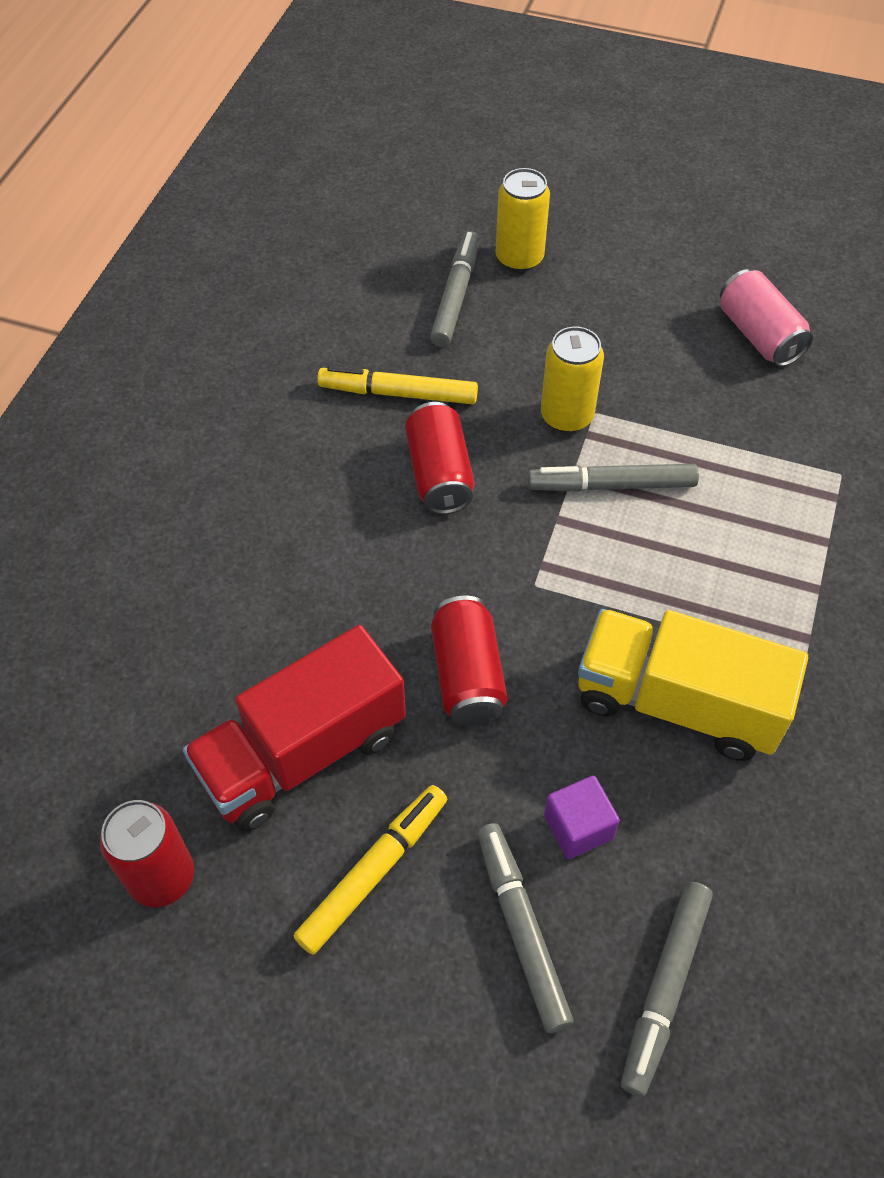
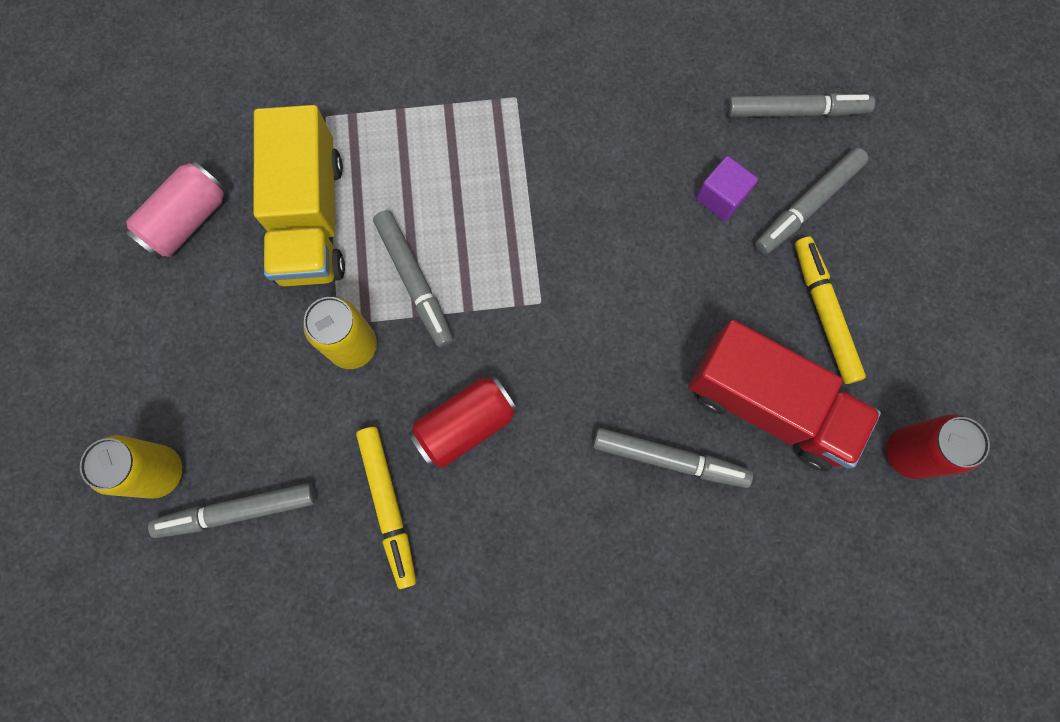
camera: 115 degrees left, 20 degrees up
(304, 630) = (669, 459): none -> grey marker
(373, 872) = (824, 312): yellow marker -> yellow marker turned 60 degrees clockwise
(467, 675) = (645, 317): red can -> none
(677, 703) = (594, 167): yellow truck -> yellow truck (311, 218)

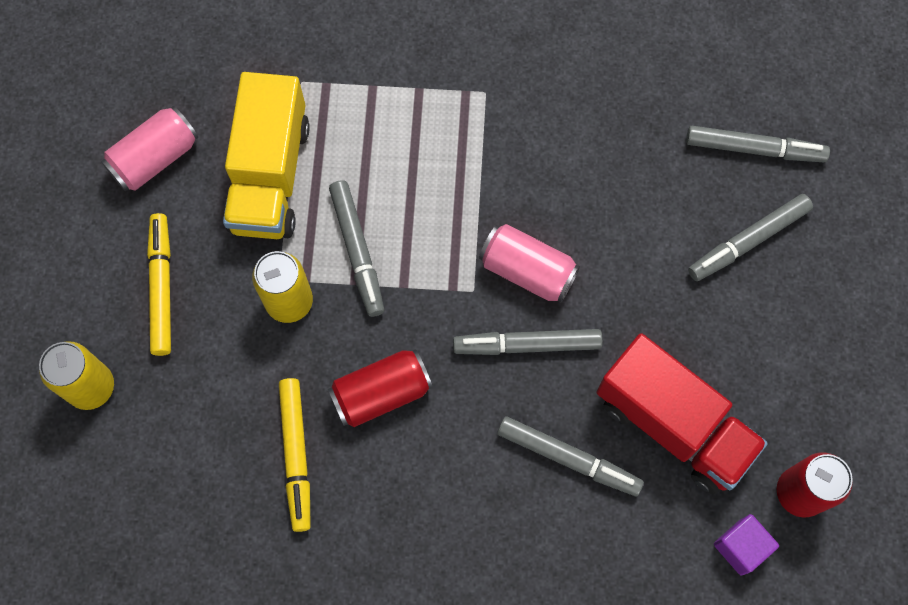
camera: 10 degrees right, 5 degrees down
(238, 511) = (156, 435): grey marker -> grey marker (527, 345)
(592, 272) = (527, 271): none -> pink can
(721, 197) = (665, 220): purple cube -> purple cube (741, 547)
(824, 312) = (744, 346): yellow marker -> yellow marker (162, 287)

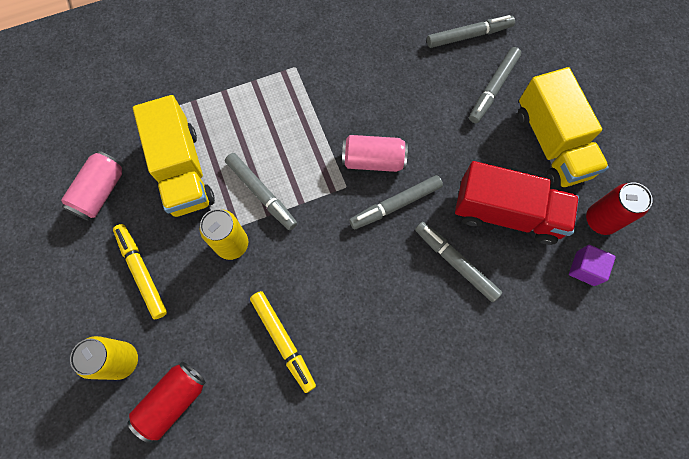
camera: 25 degrees left, 0 degrees up
(381, 393) = (319, 276): red can -> red can (173, 401)
(568, 458) = (455, 263): grey marker -> grey marker turned 135 degrees counterclockwise
(789, 356) = (551, 144): none -> yellow truck

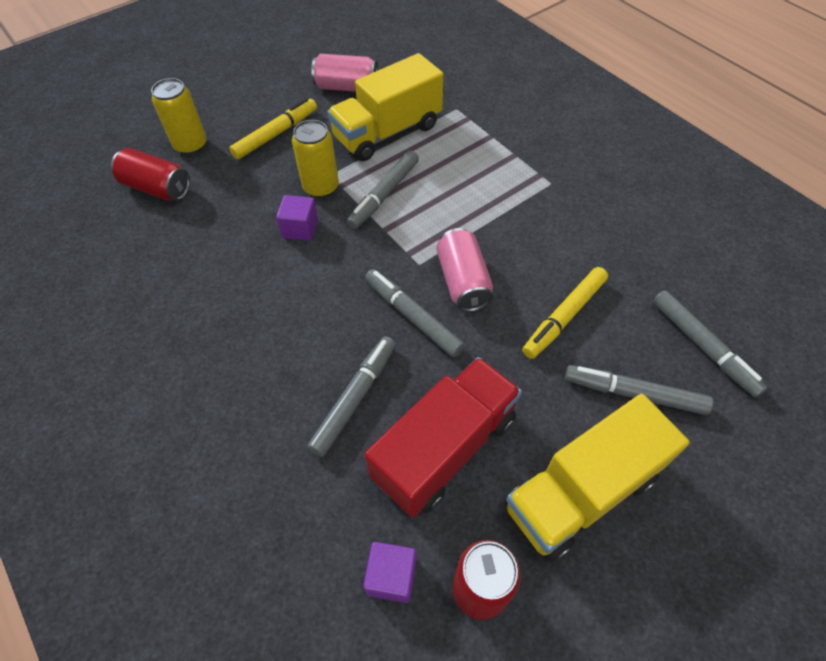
camera: 75 degrees right, 15 degrees down
(276, 271) = (300, 228): none -> purple cube
(283, 341) = (226, 253): yellow marker -> yellow marker (564, 316)
(506, 213) = (444, 448): red truck -> red truck turned 135 degrees counterclockwise

